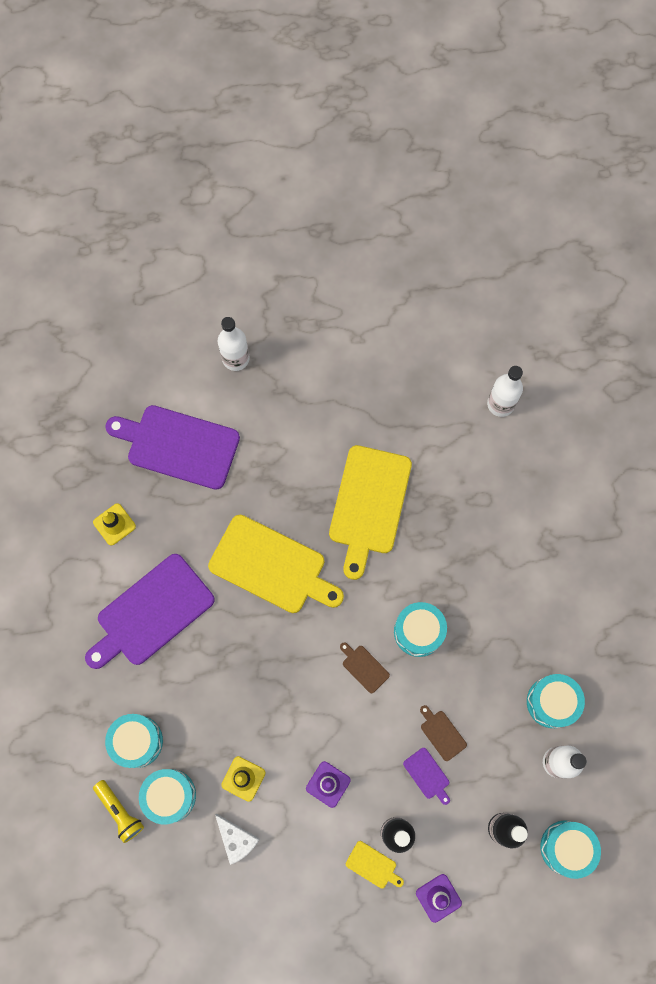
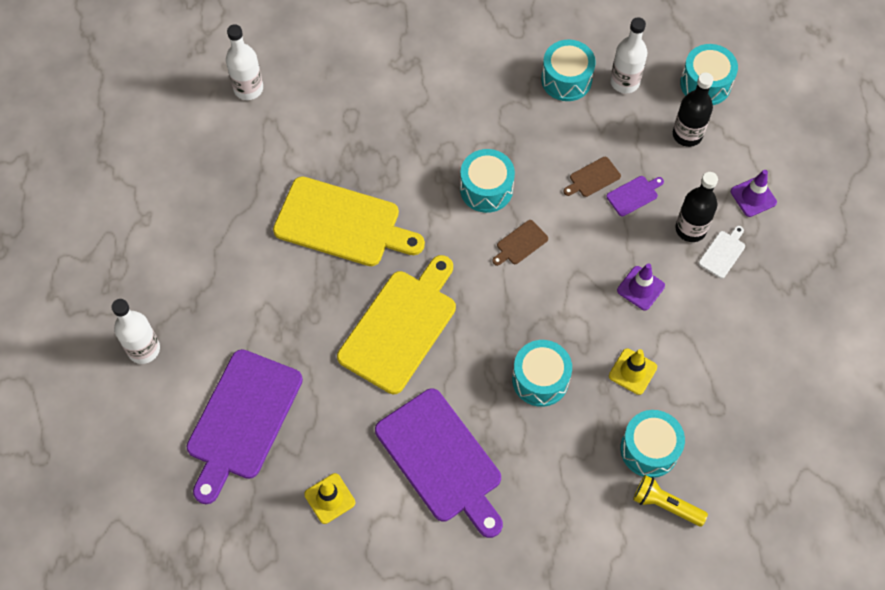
camera: 85 degrees left, 10 degrees down
(120, 811) = (665, 505): yellow flashlight -> yellow flashlight turned 120 degrees counterclockwise
(137, 741) = (588, 482): turquoise drum -> turquoise drum (540, 379)
(237, 839) = (696, 382): white cheese -> none
(373, 865) = (723, 253): yellow cutting board -> white cutting board

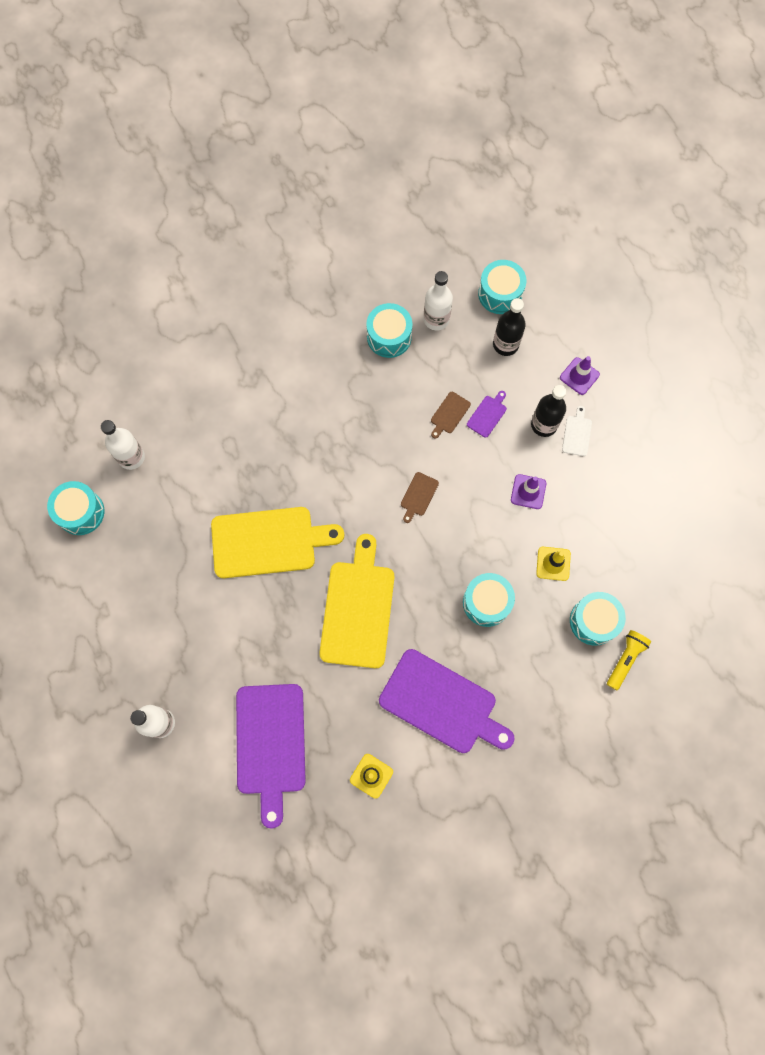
camera: 25 degrees left, 10 degrees up
(486, 189) = (370, 461): turquoise drum -> turquoise drum (80, 512)
(665, 505) = (625, 659): yellow flashlight -> yellow flashlight turned 120 degrees clockwise

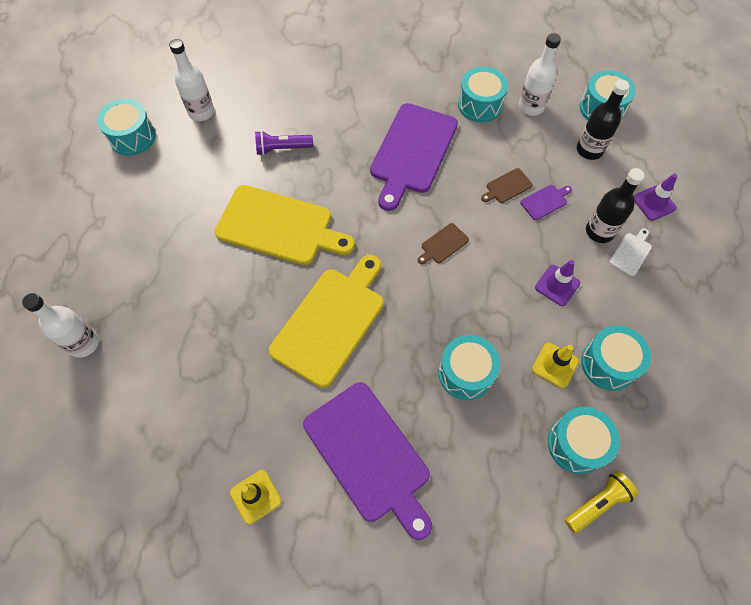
camera: 25 degrees right, 10 degrees down
(230, 463) = (282, 148): none -> purple flashlight
(270, 744) = (173, 413): purple cutting board -> purple cutting board (412, 152)
(594, 543) = (608, 364): none -> turquoise drum

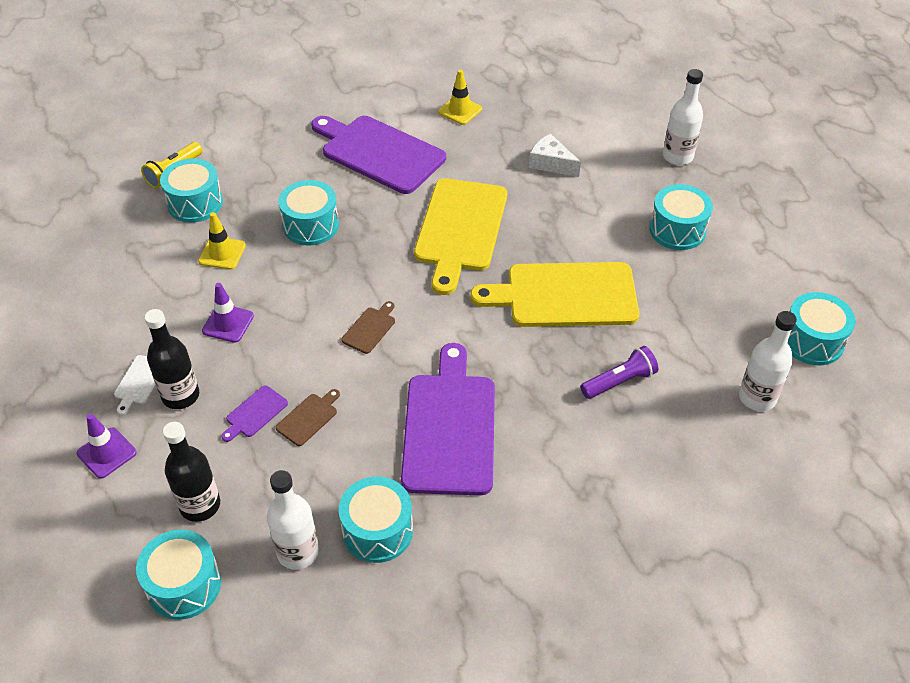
camera: 160 degrees right, 15 degrees down
(206, 376) = (551, 163): none -> white cheese
(608, 364) = (166, 268): turquoise drum -> turquoise drum (677, 230)

